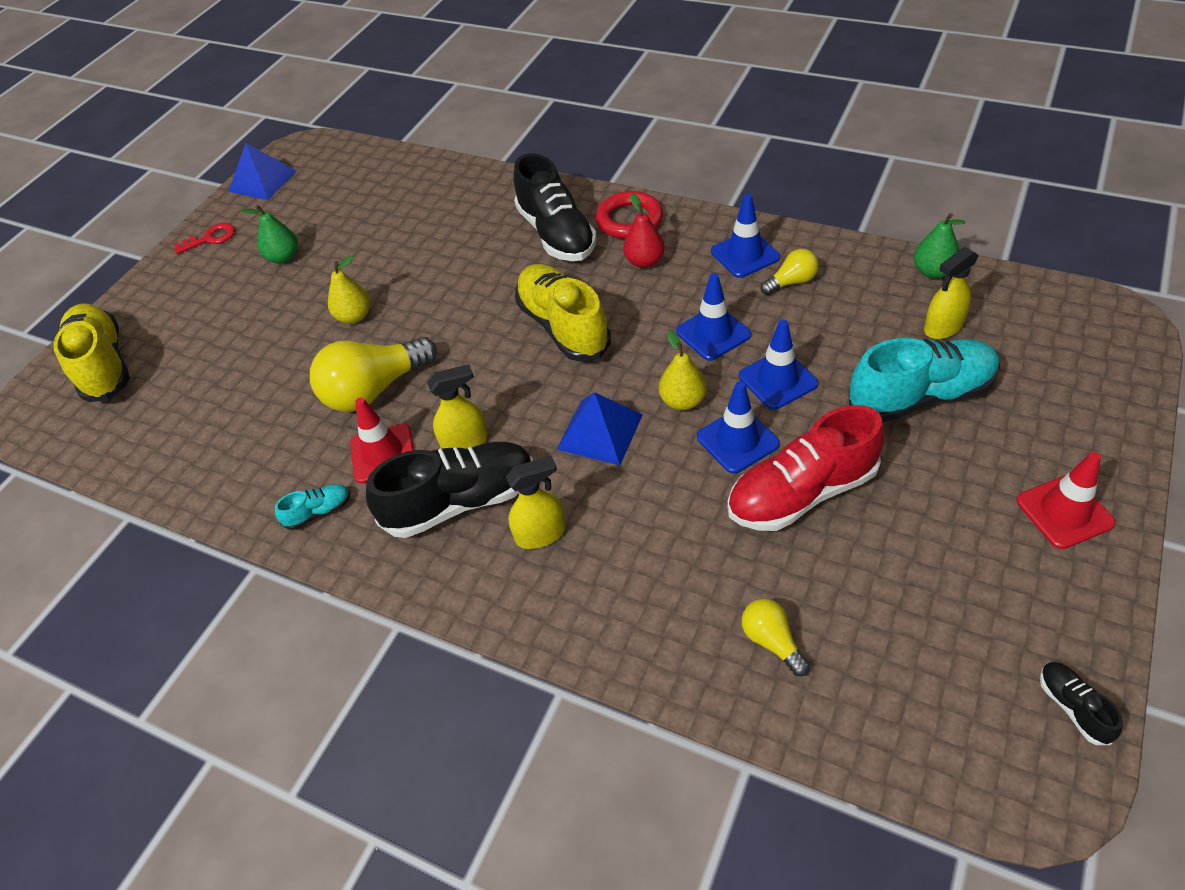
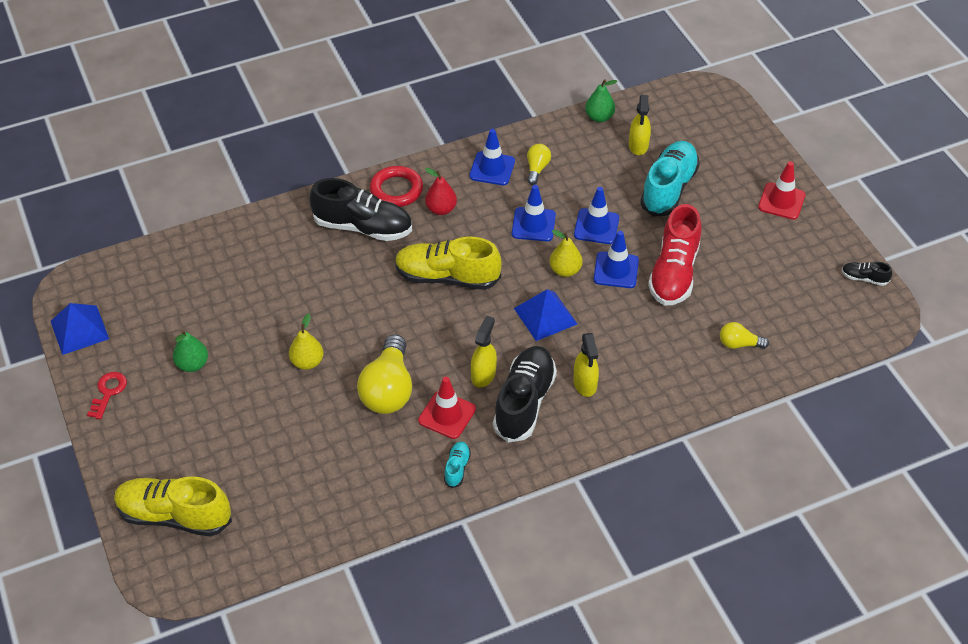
camera: 55 degrees left, 0 degrees up
(541, 534) = (585, 384): yellow spray bottle -> yellow spray bottle turned 150 degrees clockwise

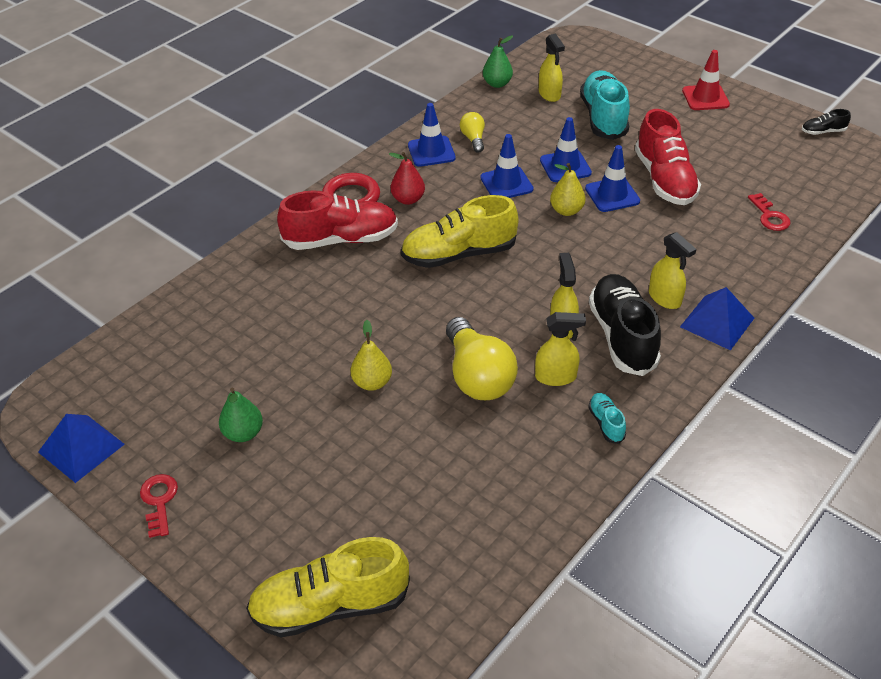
camera: 25 degrees left, 5 degrees down
(363, 227) = (341, 239): black shoe -> red shoe
(447, 415) = (556, 377): red traffic cone -> yellow spray bottle
(545, 316) = (579, 254): blue pyramid -> blue pyramid (717, 322)
(739, 344) = (769, 216): yellow light bulb -> red key

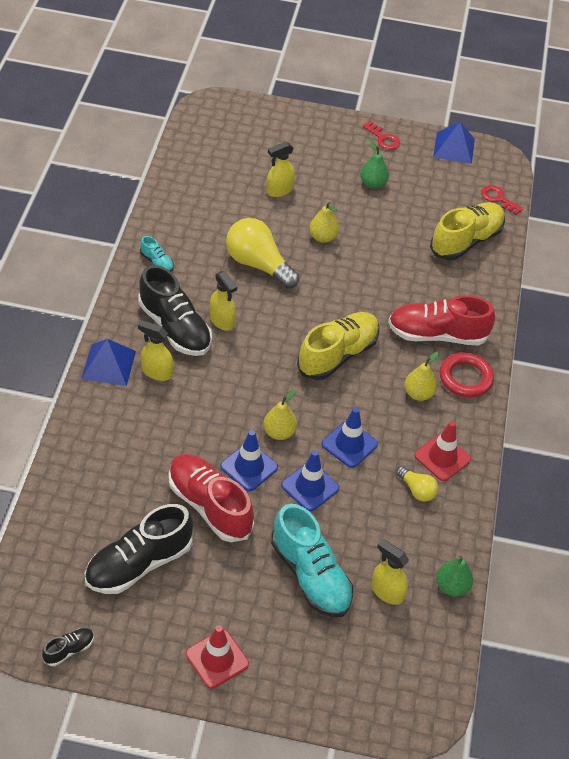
camera: 145 degrees right, 5 degrees up
(330, 605) = (253, 126): yellow shoe -> yellow shoe (466, 241)
(341, 239) = (437, 335): red shoe -> red shoe turned 45 degrees clockwise
(408, 199) = (418, 394): red pear -> yellow pear
(431, 151) = (442, 457): blue traffic cone -> red traffic cone
(556, 377) = (206, 281): yellow spray bottle -> yellow spray bottle (279, 190)
(746, 162) = (139, 564): none -> black shoe
(769, 216) = (96, 495): red key -> red key (498, 199)

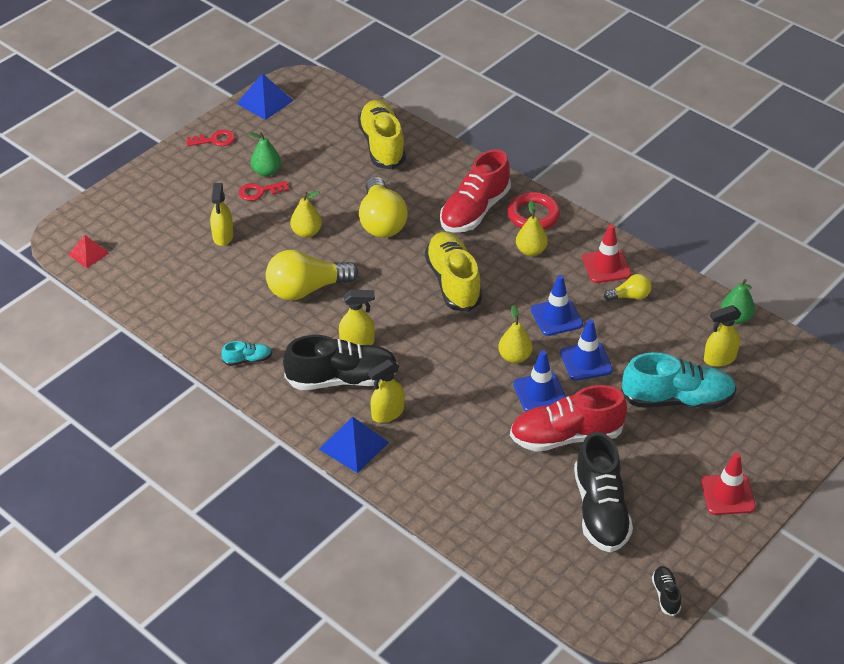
camera: 55 degrees left, 5 degrees down
(203, 126) = (88, 253): none -> red pyramid
(373, 278) = (381, 221): none -> yellow light bulb
(498, 199) = (348, 104): red key -> red key (259, 191)

